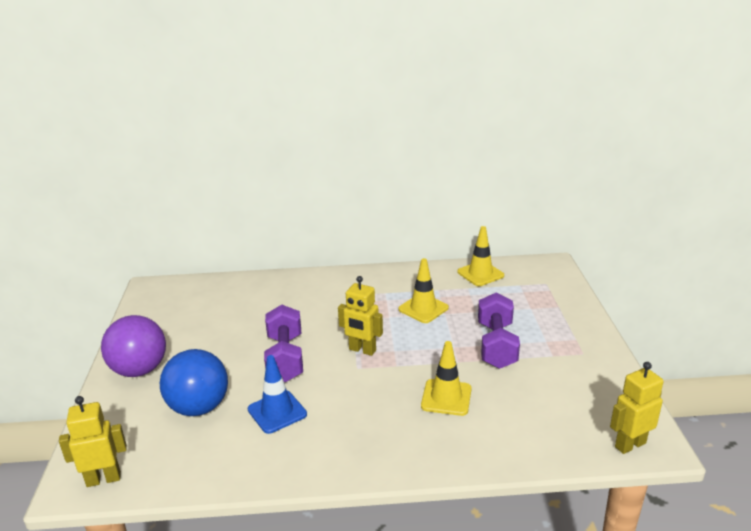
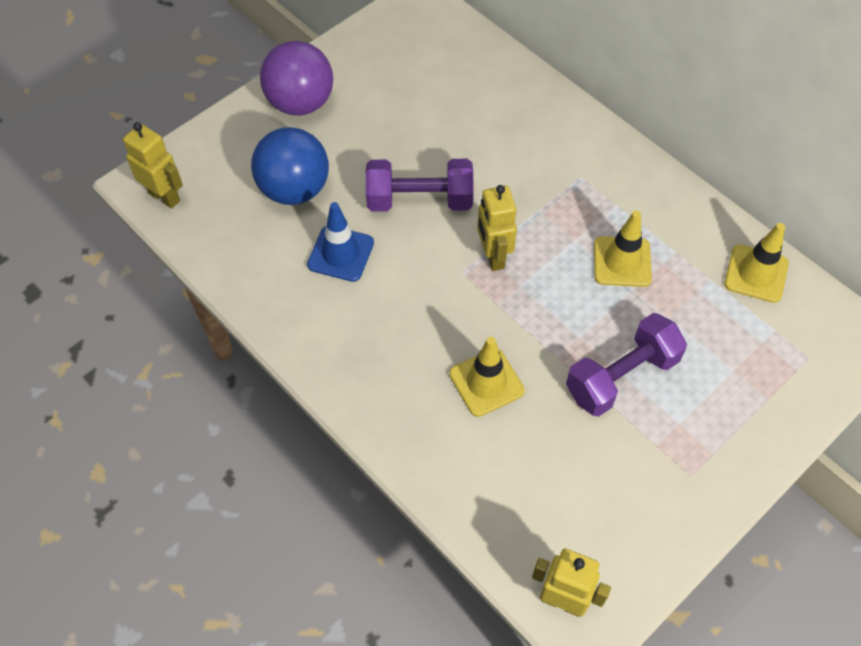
camera: 50 degrees right, 30 degrees up
(285, 358) = (419, 200): purple dumbbell -> purple dumbbell turned 45 degrees clockwise

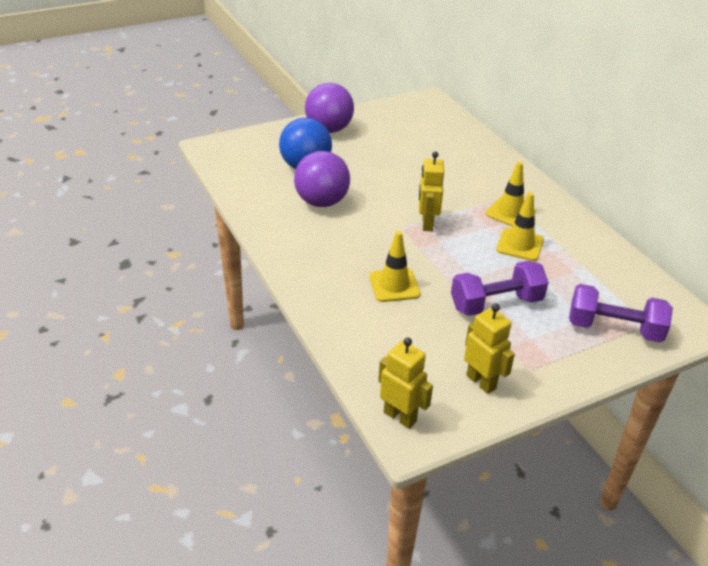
camera: 15 degrees right, 20 degrees down
(164, 196) = (220, 154): yellow robot -> yellow robot (481, 382)
(341, 254) = (322, 202): blue traffic cone -> purple ball
(419, 200) = (387, 187): purple dumbbell -> purple dumbbell (614, 328)
(756, 274) = (620, 271): yellow traffic cone -> yellow traffic cone (510, 213)

